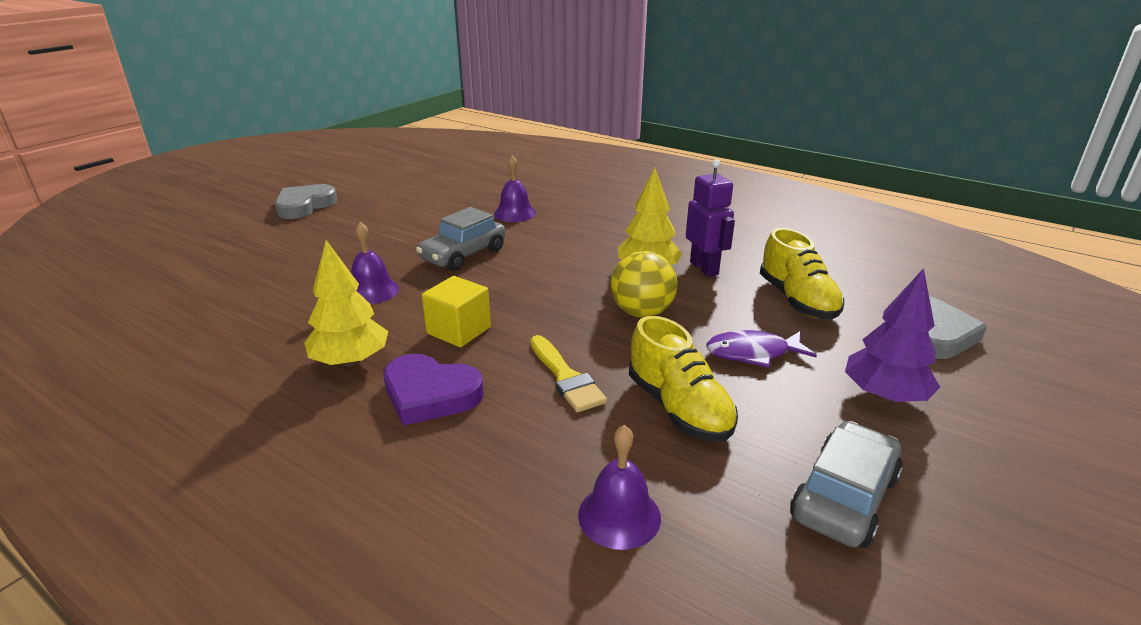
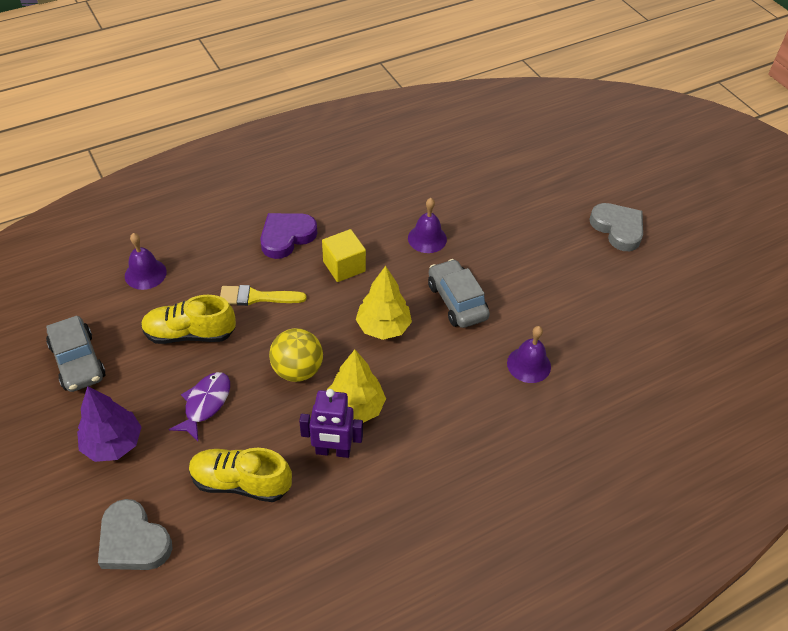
camera: 115 degrees right, 20 degrees up
(351, 361) = (344, 213): yellow tree -> yellow tree (383, 327)

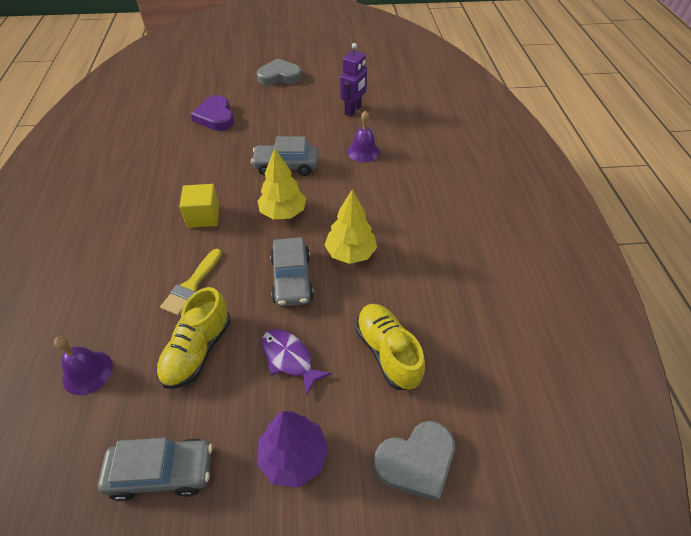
camera: 65 degrees left, 0 degrees up
(241, 482) = (387, 352): yellow shoe -> yellow shoe turned 120 degrees clockwise
(286, 237) = (138, 244): purple heart -> purple heart (215, 117)
(297, 370) = (292, 279): yellow ball -> grey car
(333, 451) = (384, 279): purple robot -> purple robot (353, 110)
(427, 238) = (214, 161): purple bell -> none

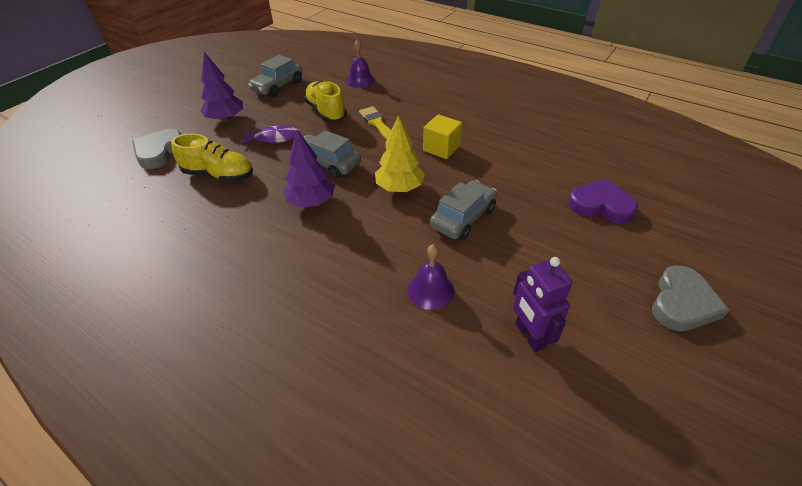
camera: 130 degrees right, 5 degrees down
(350, 253) = (311, 202): yellow tree -> purple tree

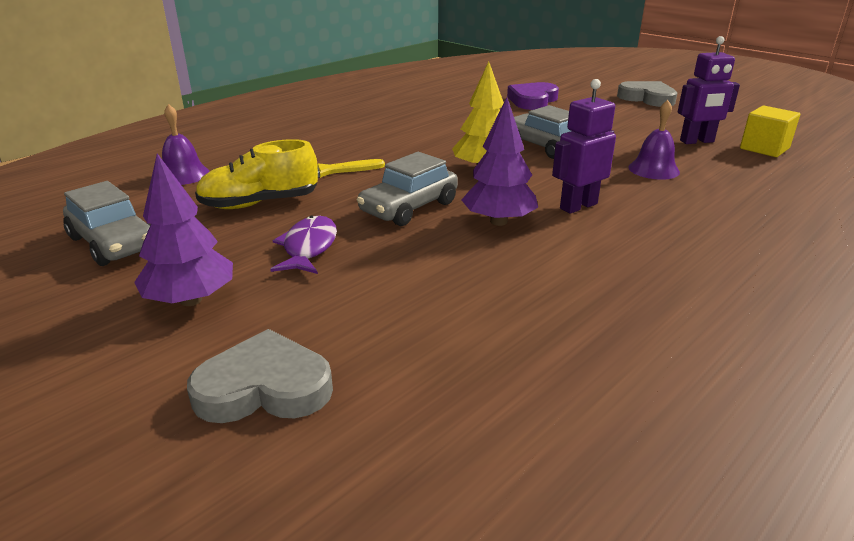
camera: 80 degrees left, 15 degrees down
(159, 152) = (264, 387): grey heart -> grey heart turned 150 degrees clockwise
(218, 175) = (398, 300): yellow shoe -> none
(341, 239) = (578, 206): none -> purple robot
(441, 148) = (411, 144): yellow cube -> yellow cube (764, 148)

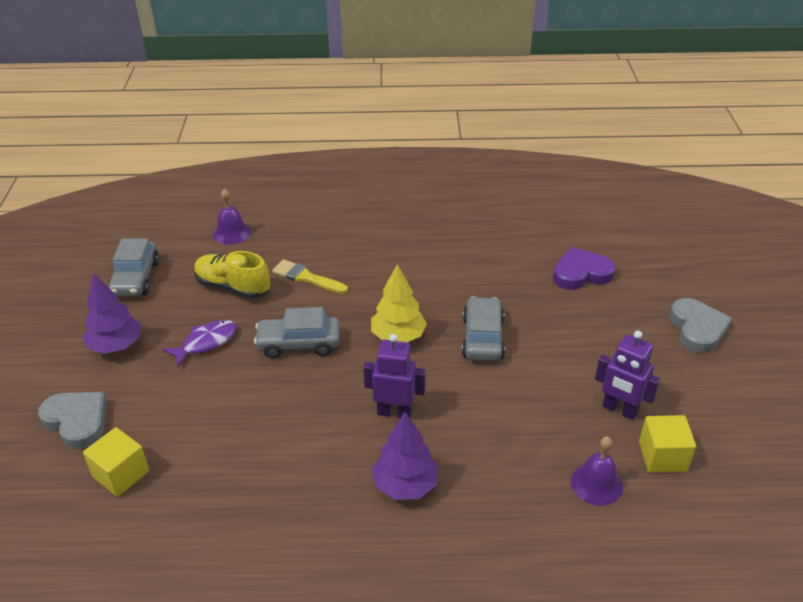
camera: 45 degrees right, 10 degrees up
(425, 393) = (121, 474): none -> yellow cube
(498, 221) = (326, 391): purple tree -> purple tree (405, 485)
(653, 169) = (516, 415): purple bell -> purple bell (596, 484)

